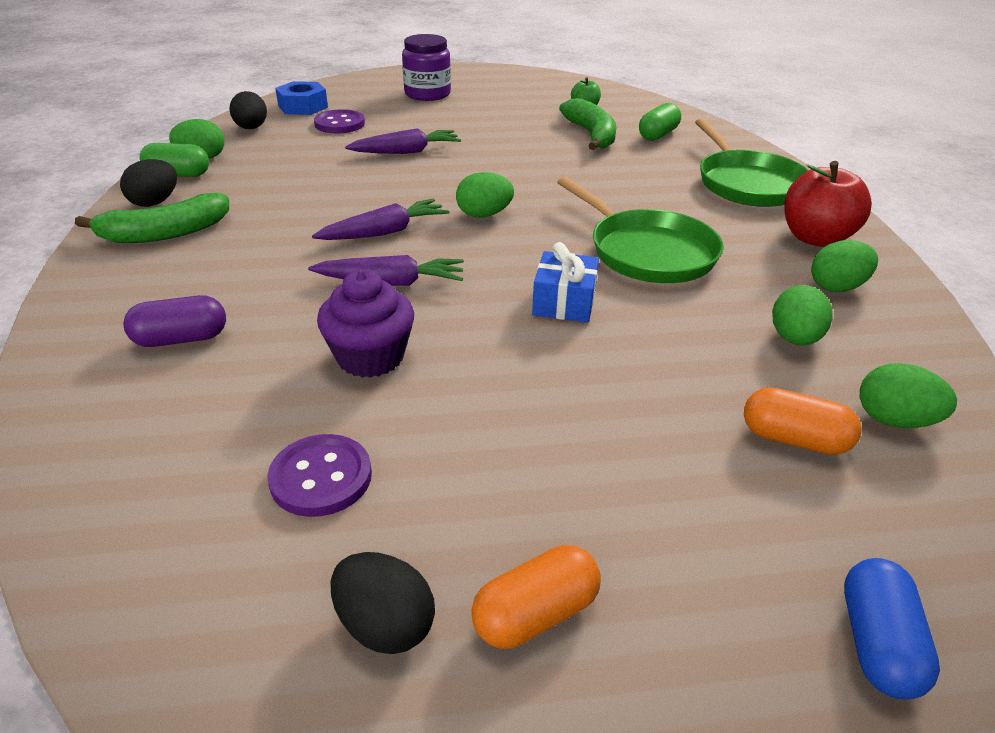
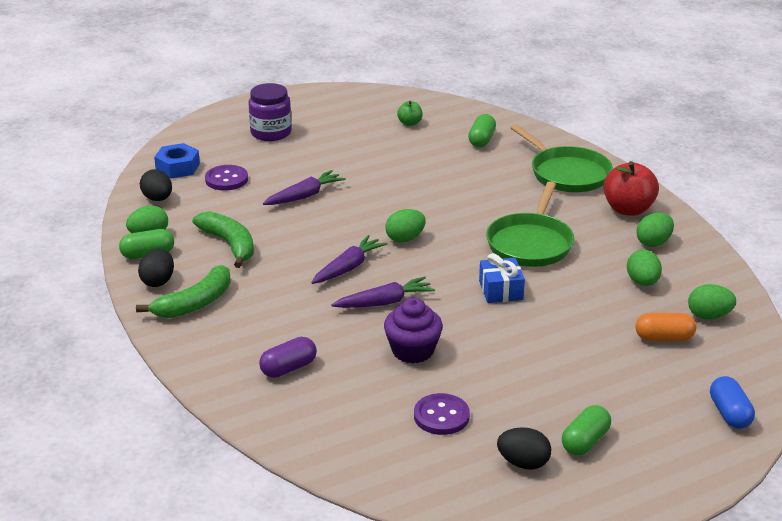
camera: 20 degrees left, 5 degrees down
(535, 614) = (585, 442): orange capsule -> green capsule
(591, 135) = (432, 150): green banana -> green banana (230, 244)
(648, 252) = (530, 243): green pan -> green pan turned 75 degrees clockwise

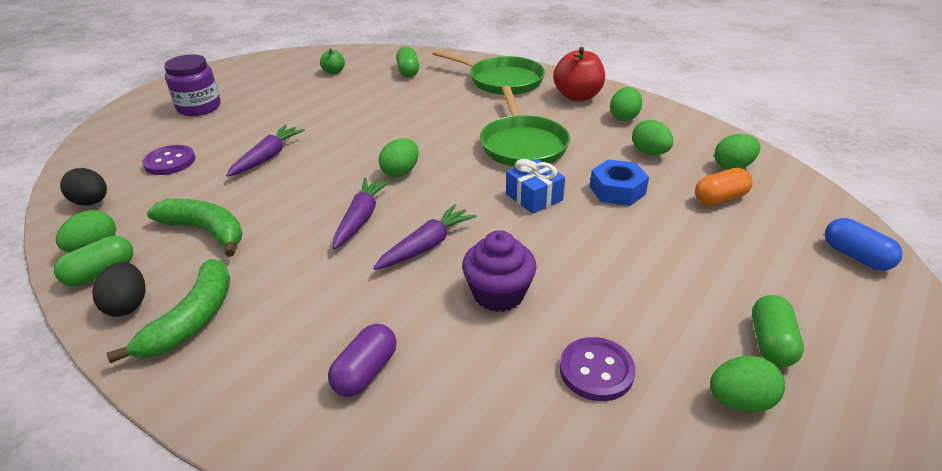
camera: 25 degrees left, 5 degrees up
(177, 167) = (105, 163): blue nut -> blue nut (617, 190)
(523, 463) = (740, 401): black egg -> green egg

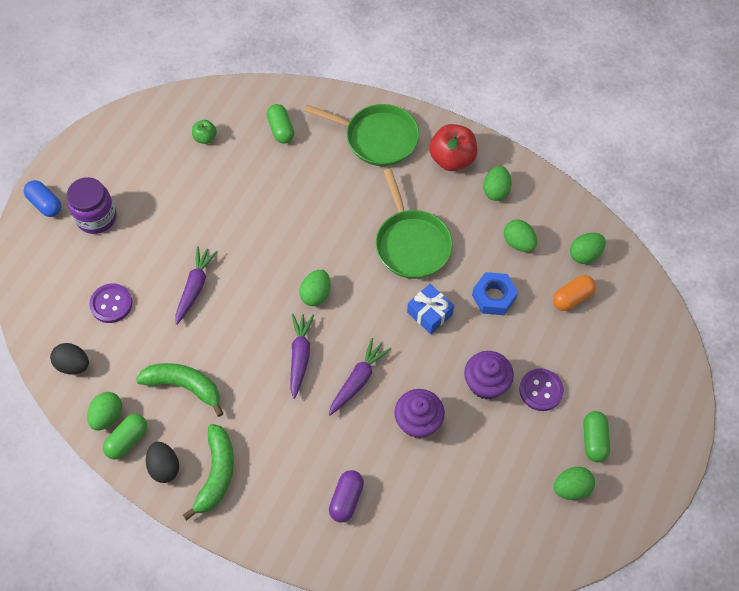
camera: 10 degrees left, 25 degrees up
(596, 370) = (487, 477): purple button -> purple button (541, 390)
(602, 264) = (486, 383): none -> purple cupcake
(855, 256) = (660, 352): blue capsule -> blue capsule (45, 204)

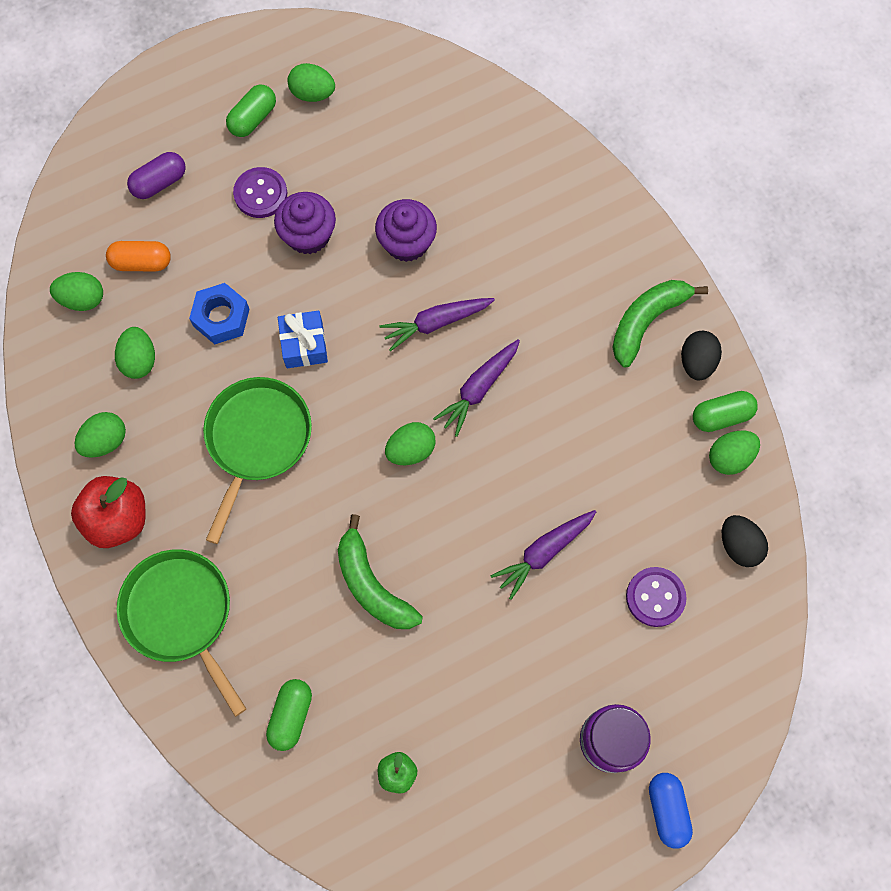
camera: 145 degrees left, 10 degrees up
(184, 386) = (626, 437): green banana -> green banana (372, 585)
(346, 499) = (532, 216): purple capsule -> purple capsule (159, 182)

